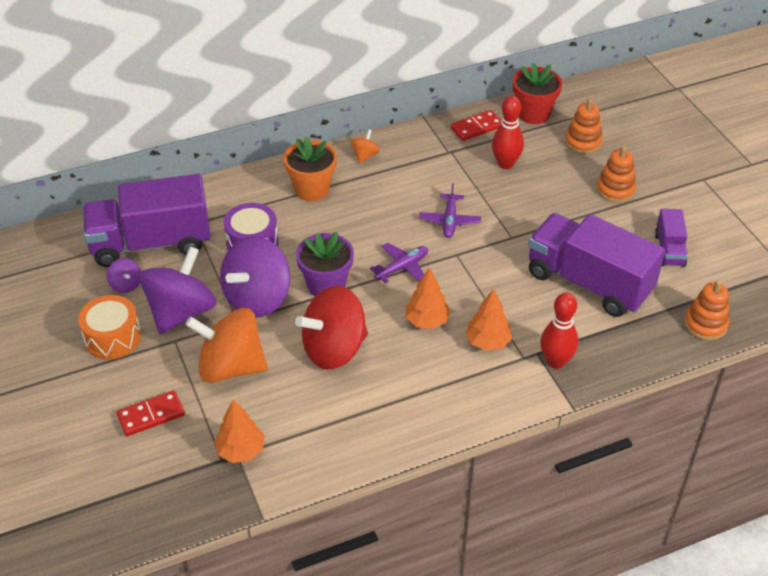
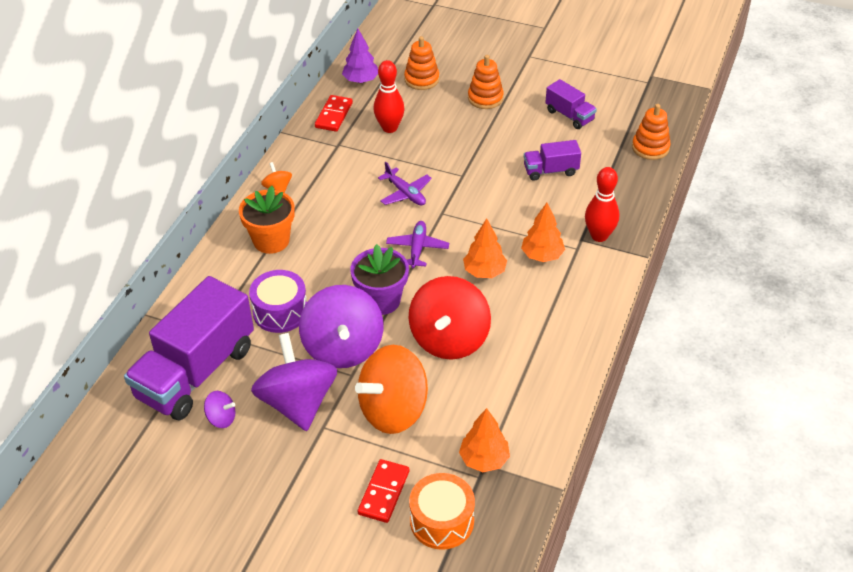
camera: 45 degrees left, 0 degrees up
(112, 337) = (269, 464): orange drum -> orange drum (442, 521)
(533, 114) = (361, 80): red flower pot -> purple tree
(589, 282) = (550, 171): purple truck -> purple truck, size x0.47

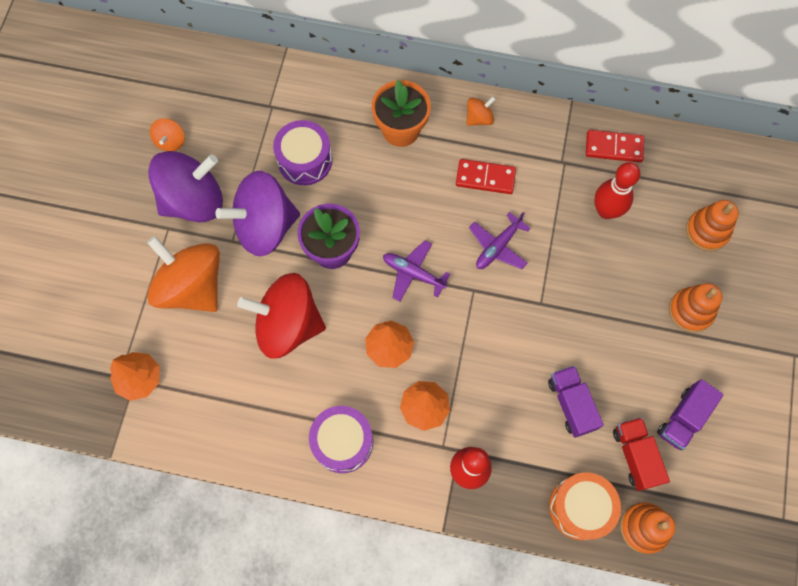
camera: 80 degrees right, 25 degrees up
(196, 372) = (221, 107): purple truck -> none
(221, 418) = (171, 141): purple spinning top -> orange spinning top
(361, 80) = (685, 164): purple tree -> none
(383, 492) = (98, 294): red domino -> red domino (485, 178)
(417, 248) = (413, 273): purple plane -> purple plane turned 150 degrees counterclockwise
(442, 521) = (70, 350): orange drum -> orange drum (580, 507)
(566, 311) = (342, 442): none -> purple drum
(595, 144) = (635, 456): none -> red truck

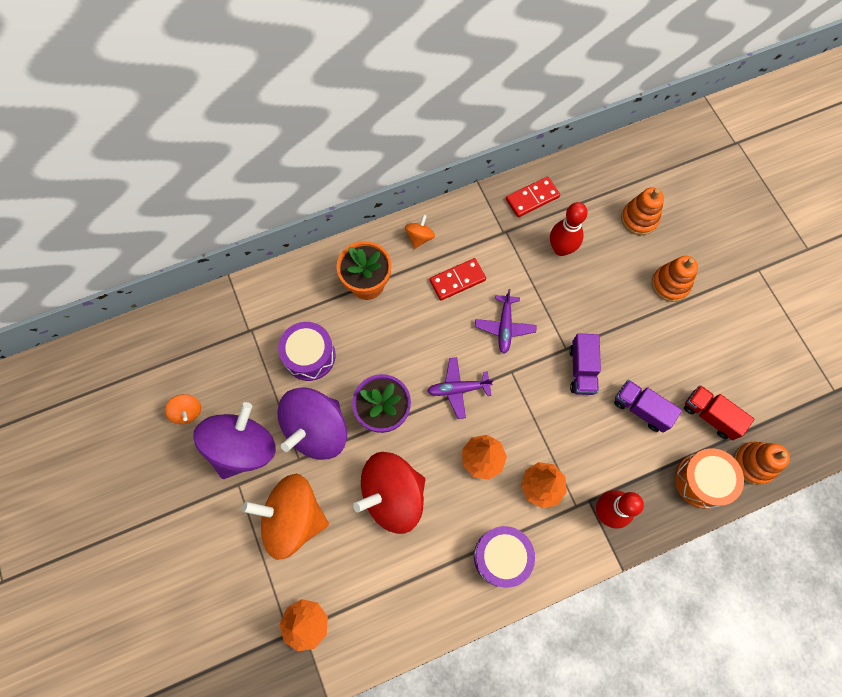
camera: 35 degrees left, 0 degrees up
(683, 418) = (721, 365): purple truck -> purple truck (582, 369)

